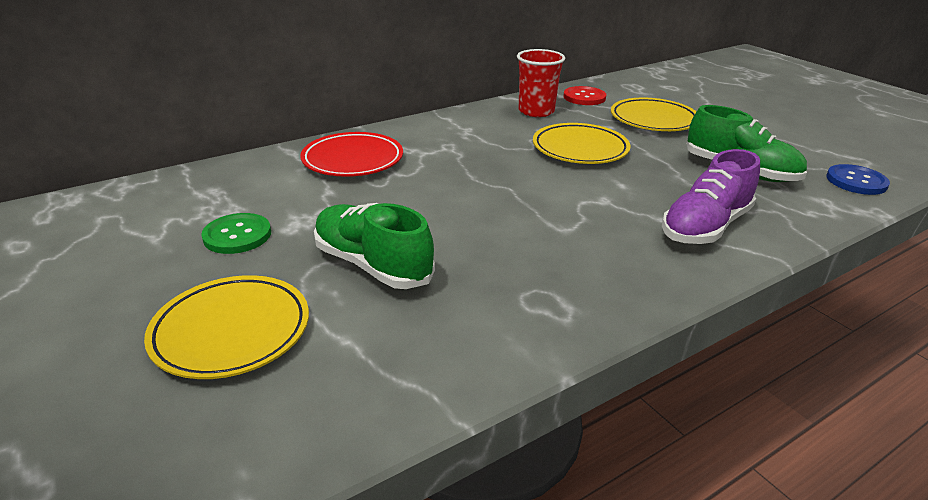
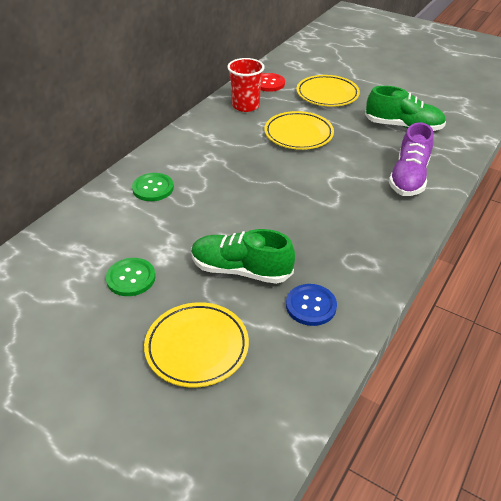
camera: 25 degrees left, 10 degrees up
(353, 160) = (153, 188): red plate -> green button
(856, 181) = (467, 117): blue button -> blue button (311, 306)

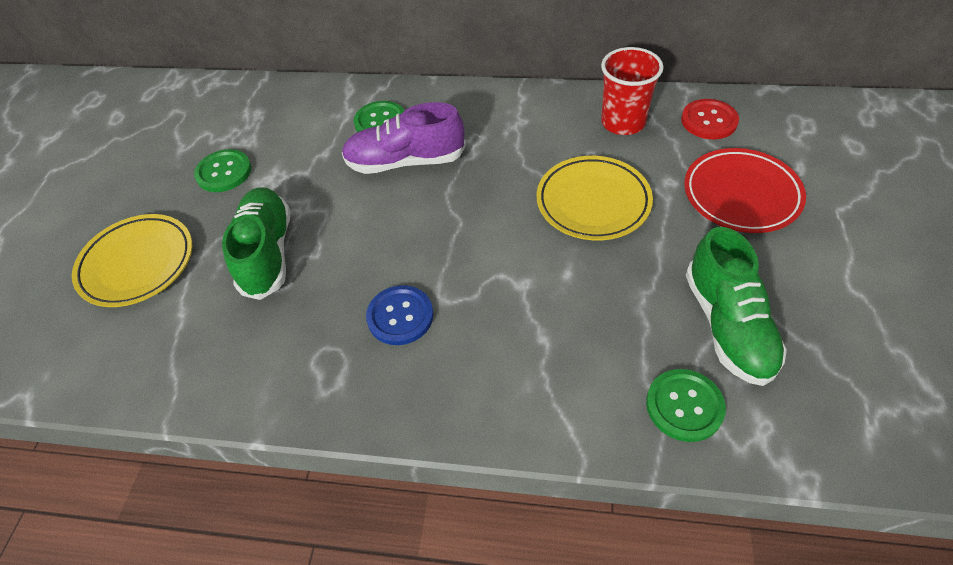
camera: 70 degrees right, 10 degrees up
(311, 306) = (225, 341): blue button -> blue button (400, 316)
(327, 94) = (741, 195): yellow plate -> red plate
(408, 177) = (570, 375): purple shoe -> purple shoe (405, 161)
(441, 152) = (684, 406): none -> green button

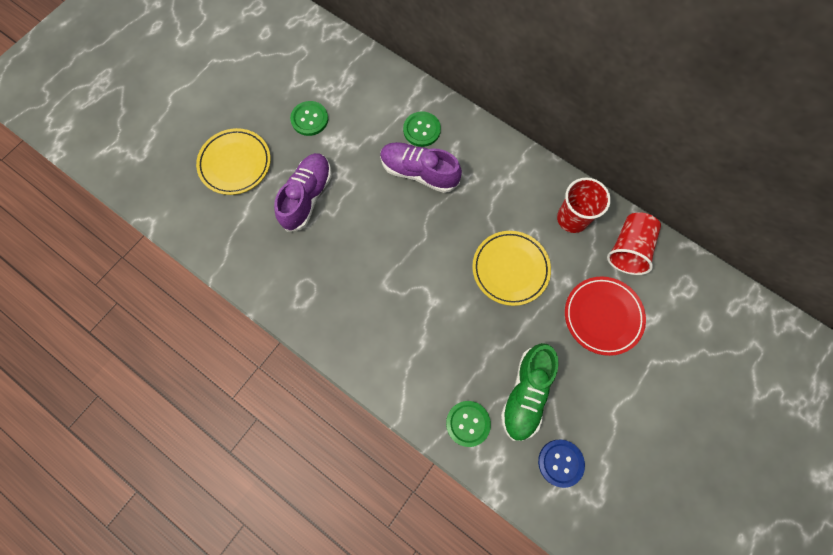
camera: 25 degrees right, 20 degrees up
(267, 253) = (307, 197): green shoe -> purple shoe
(400, 316) = (356, 283): blue button -> blue button (560, 463)
(709, 121) = (628, 249): red button -> red cup

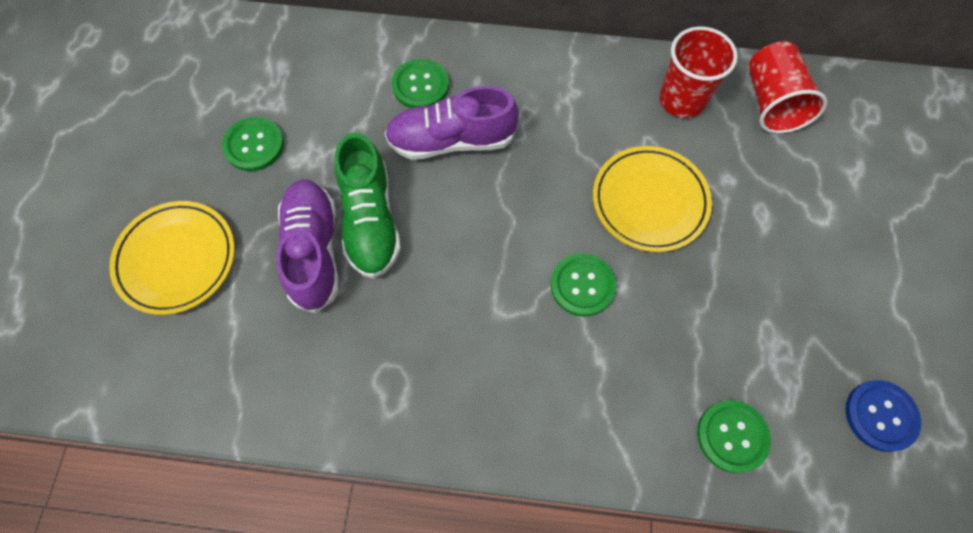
camera: 30 degrees left, 5 degrees down
(439, 295) = (582, 285): none -> green button
(526, 394) = (777, 351): green shoe -> green shoe (370, 220)
(602, 316) = (799, 199): red plate -> none

